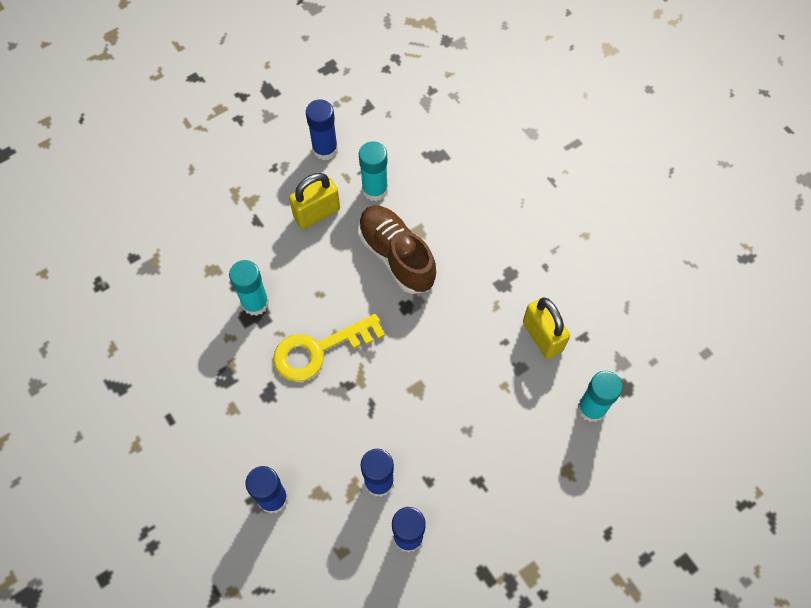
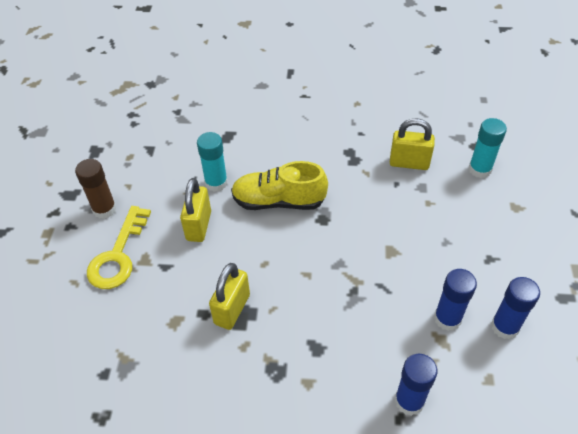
camera: 50 degrees left, 15 degrees down
(255, 303) = (232, 309): turquoise glue stick -> yellow padlock
(275, 129) = (104, 209): none -> brown glue stick
(319, 350) = (309, 291): yellow key -> yellow key (118, 255)
(325, 149) = (154, 191): blue glue stick -> none
(396, 256) = (279, 201): brown shoe -> yellow shoe

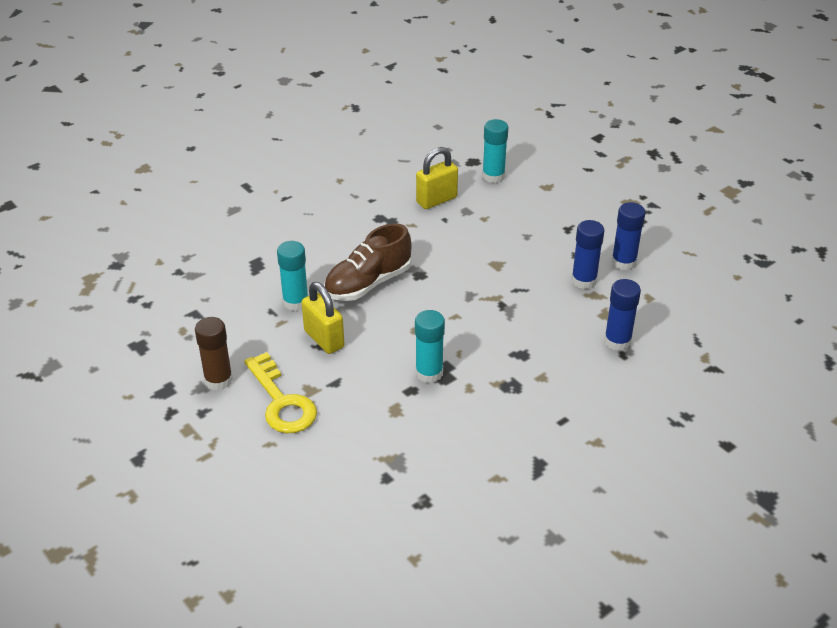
camera: 45 degrees left, 10 degrees down
(232, 309) = (429, 373): yellow padlock -> turquoise glue stick
(279, 201) = (368, 283): yellow shoe -> brown shoe

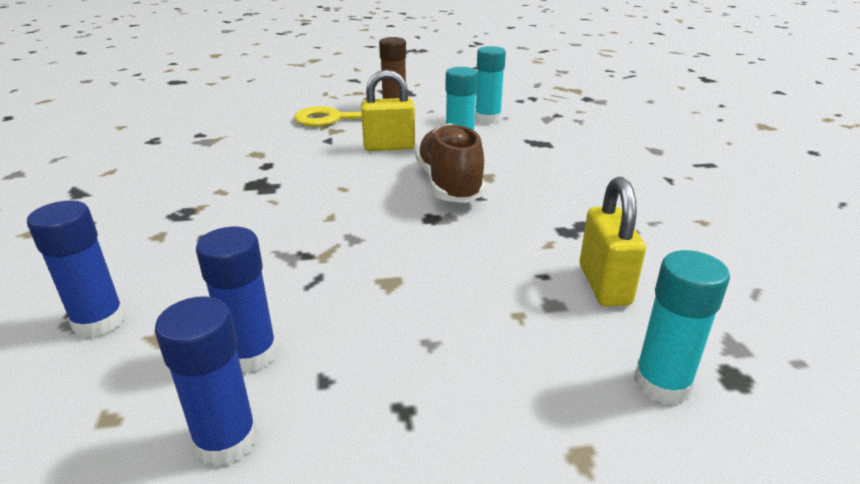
camera: 120 degrees right, 10 degrees down
(429, 373) = (272, 178): turquoise glue stick -> turquoise glue stick (487, 119)

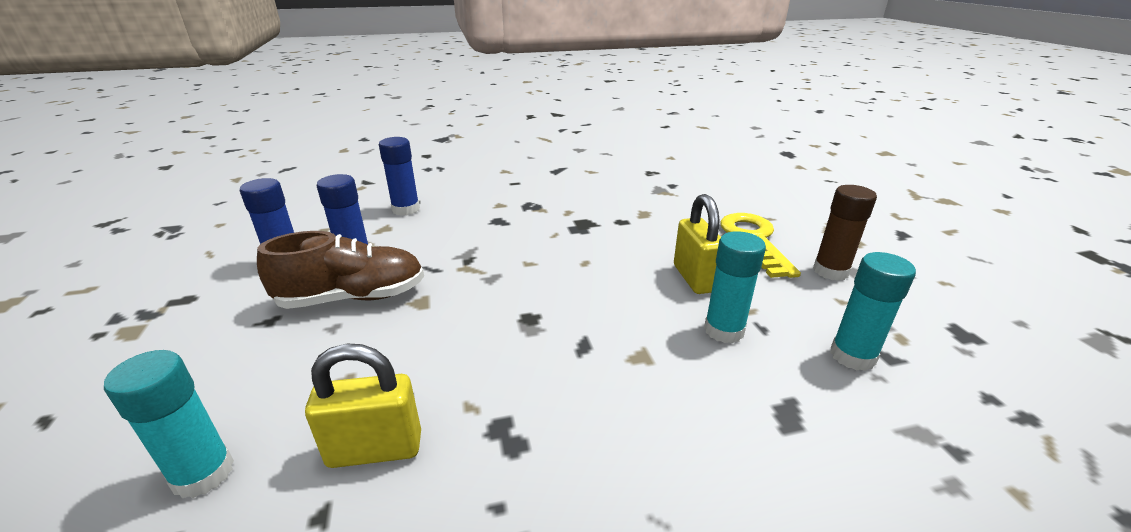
camera: 85 degrees right, 0 degrees up
(449, 184) = (608, 326): brown shoe -> brown shoe (353, 298)

